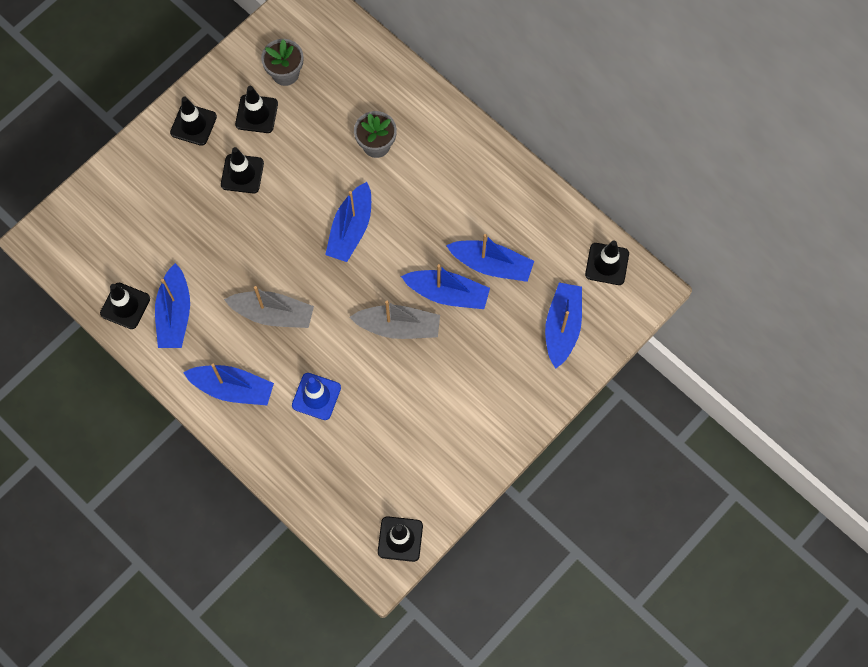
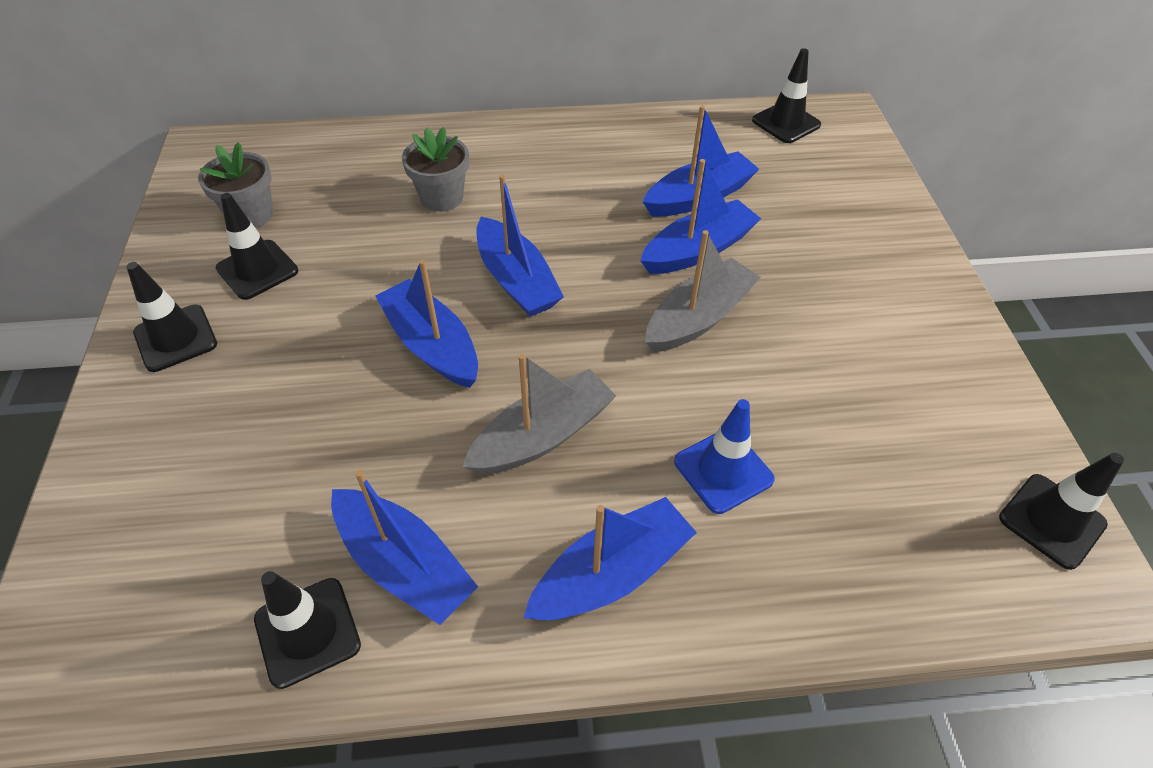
camera: 50 degrees left, 20 degrees down
(242, 174) = (309, 334): black traffic cone -> none
(562, 327) = (833, 189): blue boat -> blue boat (432, 345)

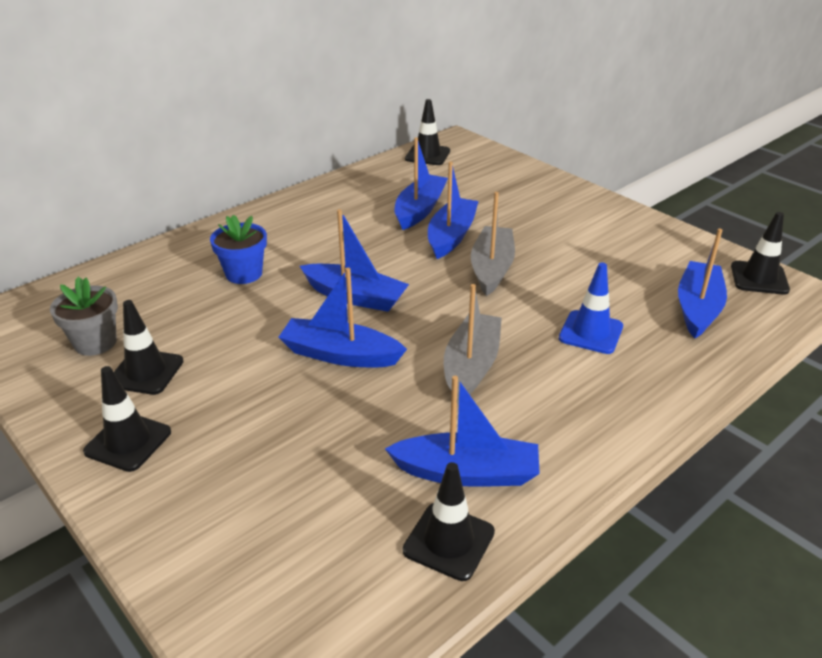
camera: 35 degrees left, 15 degrees down
(442, 198) = (244, 274): grey flower pot -> blue flower pot
(611, 573) = (590, 409): blue boat -> blue boat (697, 308)

